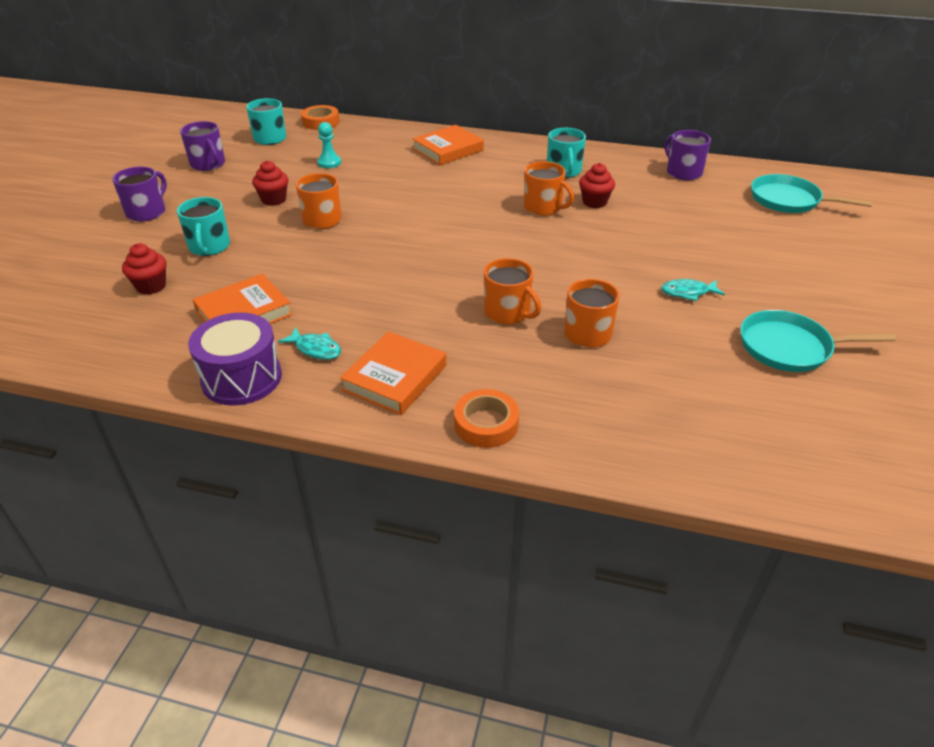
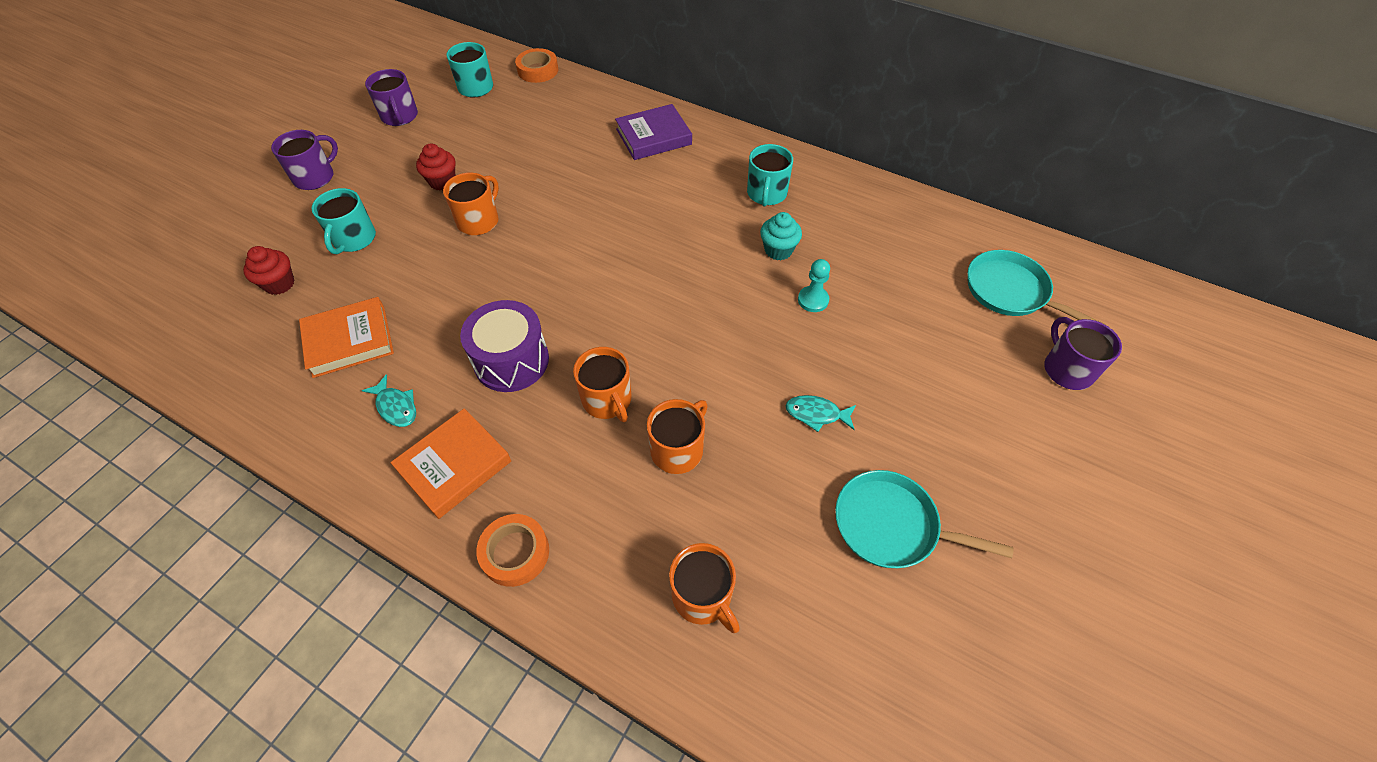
camera: 15 degrees right, 15 degrees up
(242, 378) = (312, 430): purple drum -> purple drum (511, 361)
(329, 163) = (520, 136): turquoise pawn -> turquoise pawn (813, 300)
(448, 150) = (653, 137): orange book -> purple book
(543, 208) = (717, 248): orange mug -> orange mug (703, 597)
(594, 202) = (778, 250): red cupcake -> turquoise cupcake
(683, 172) = (904, 221): purple mug -> purple mug (1067, 369)

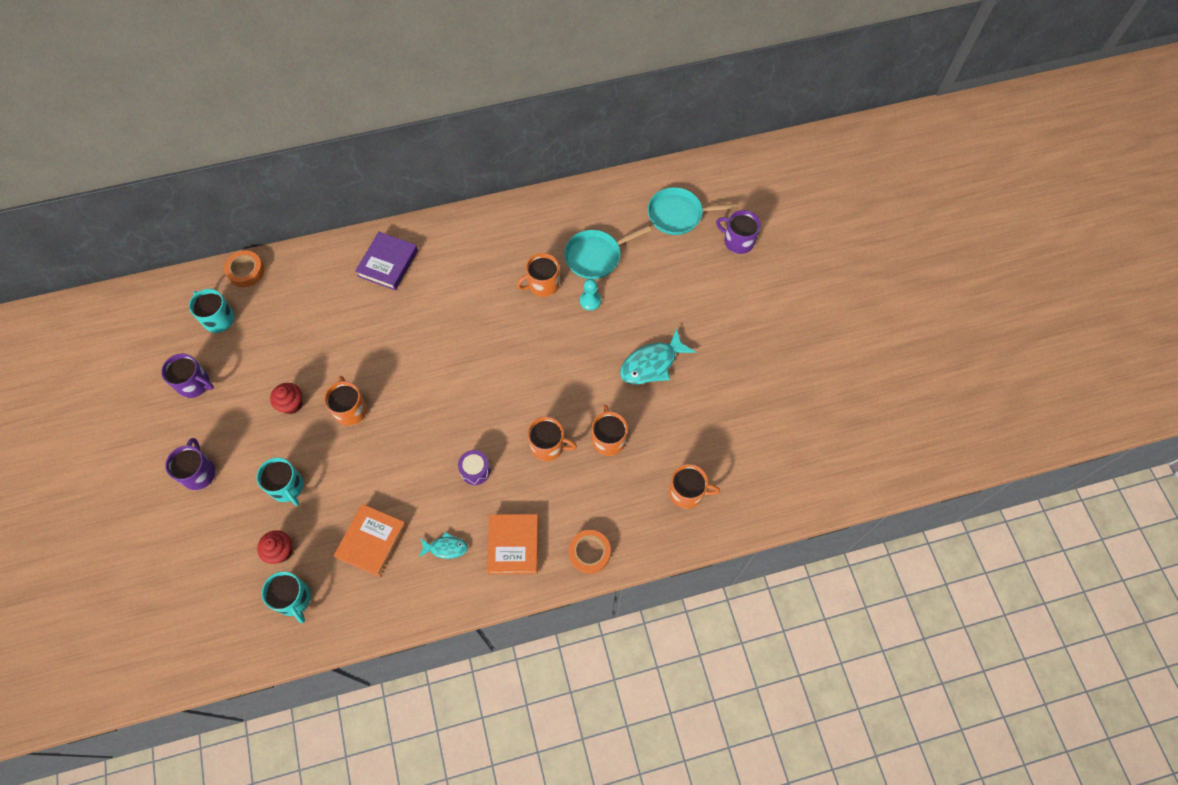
camera: 45 degrees left, 10 degrees up
(511, 361) = (475, 470): purple drum -> purple drum, size x0.57
(766, 194) = (499, 251): turquoise mug -> turquoise mug (294, 599)
(778, 250) = (542, 284): turquoise cupcake -> orange mug
(816, 414) = (652, 364): turquoise fish -> turquoise fish, size x1.77
(891, 525) = (731, 389): turquoise pan -> turquoise pan (595, 256)

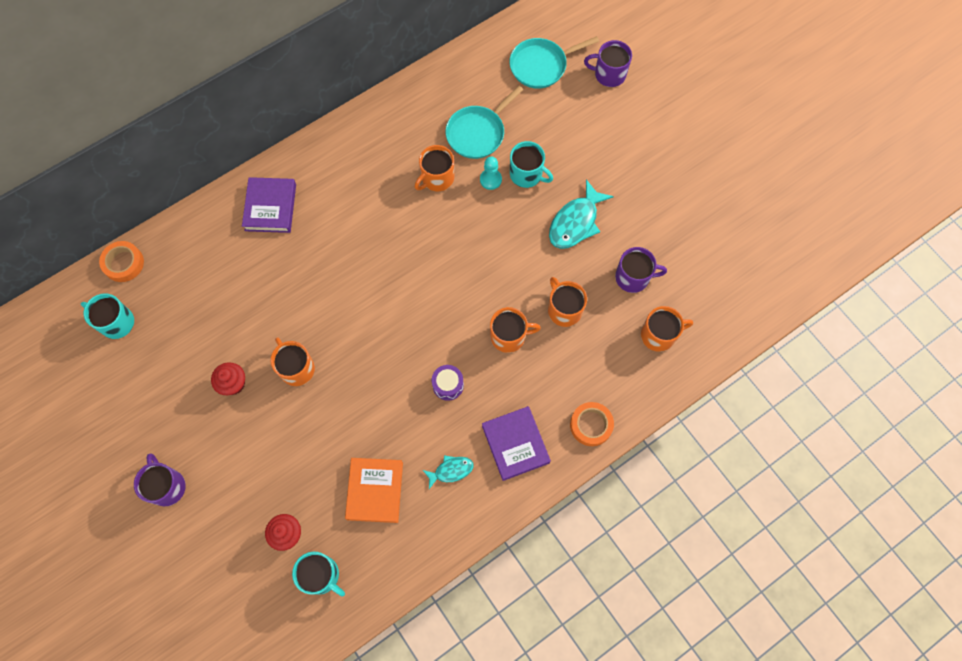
camera: 20 degrees left, 5 degrees up
(194, 384) = (121, 398): purple mug -> purple mug (633, 277)
(287, 487) = (266, 468): turquoise mug -> turquoise mug (527, 174)
(513, 545) = (515, 444): orange book -> purple book

